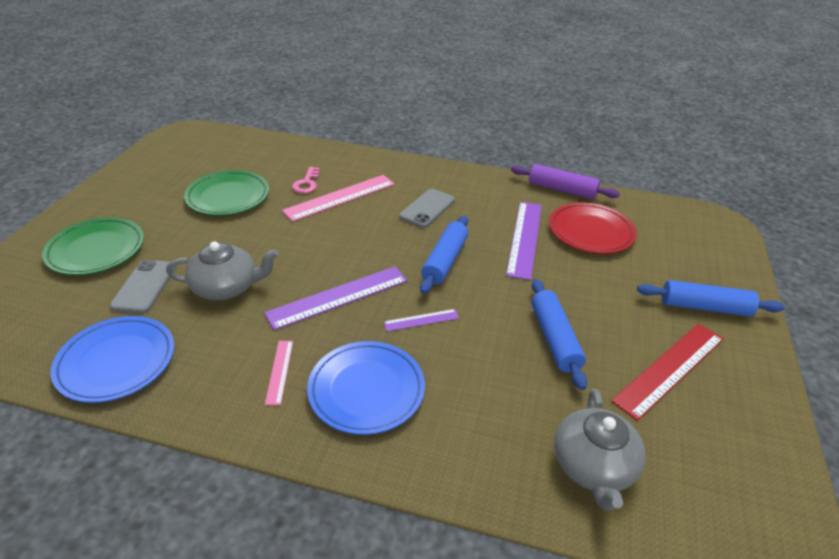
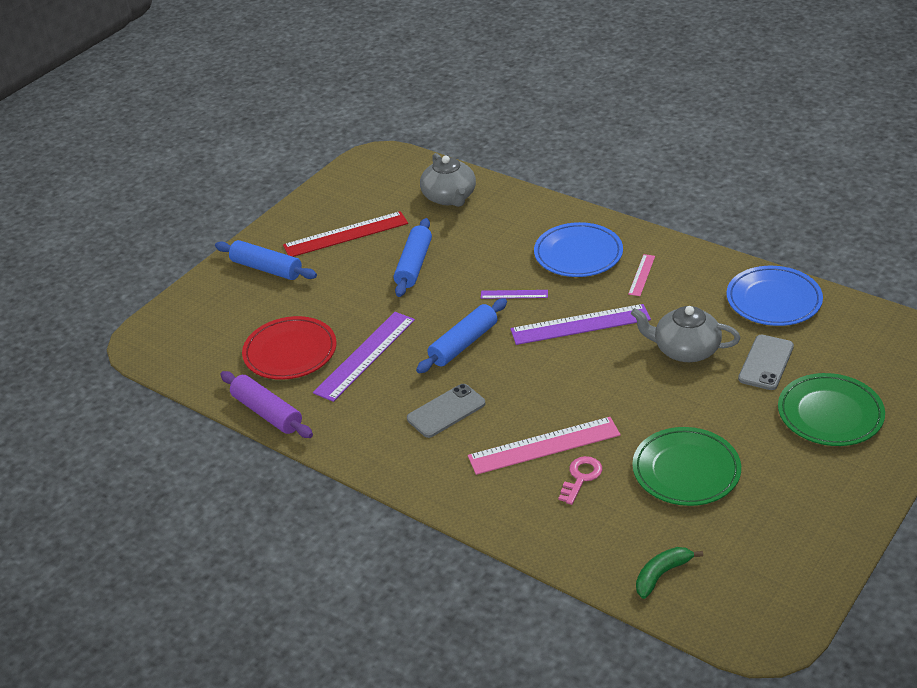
camera: 155 degrees left, 0 degrees up
(245, 146) = (661, 574): none -> green banana
(593, 466) = (449, 197): grey teapot -> grey teapot turned 135 degrees clockwise

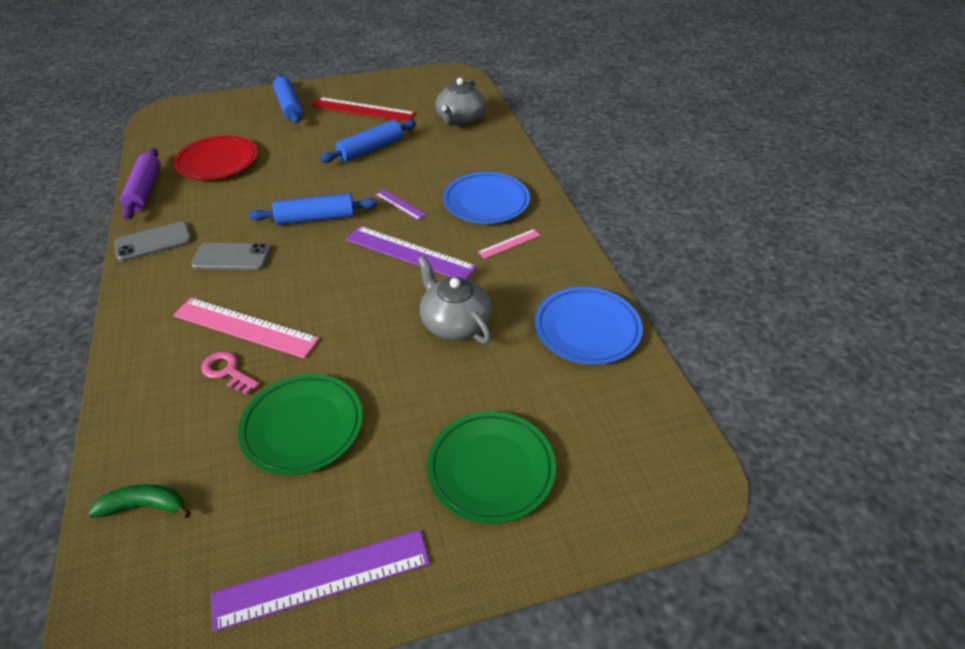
camera: 35 degrees right, 5 degrees up
(365, 355) = (250, 189): purple ruler -> purple ruler (322, 578)
(581, 477) = (227, 371): pink key -> pink key turned 120 degrees counterclockwise
(766, 363) = (503, 379): grey phone -> grey phone (153, 242)

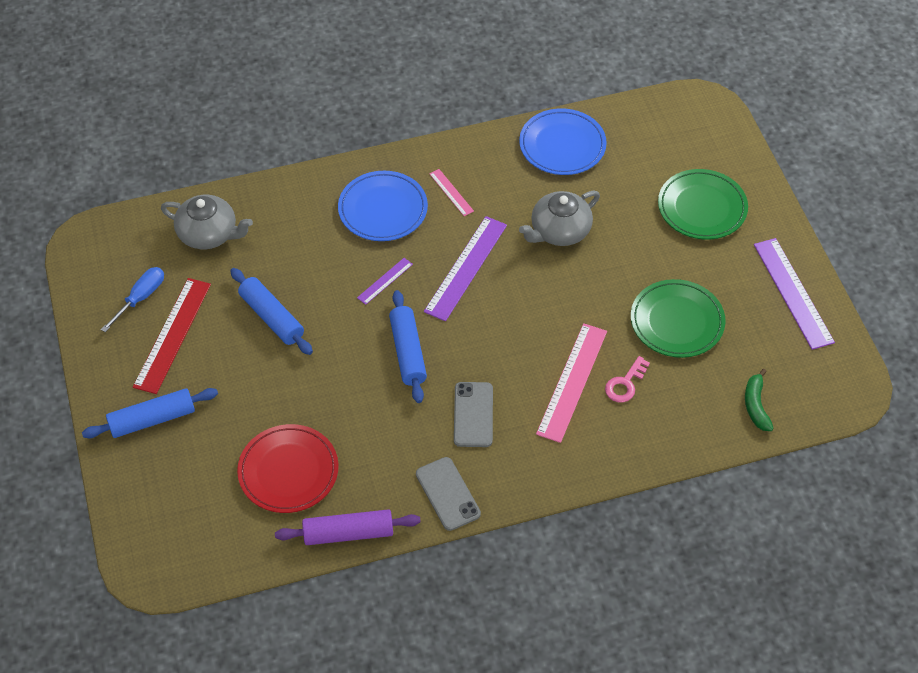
camera: 90 degrees left, 10 degrees up
(400, 96) = (140, 298): none -> blue screwdriver

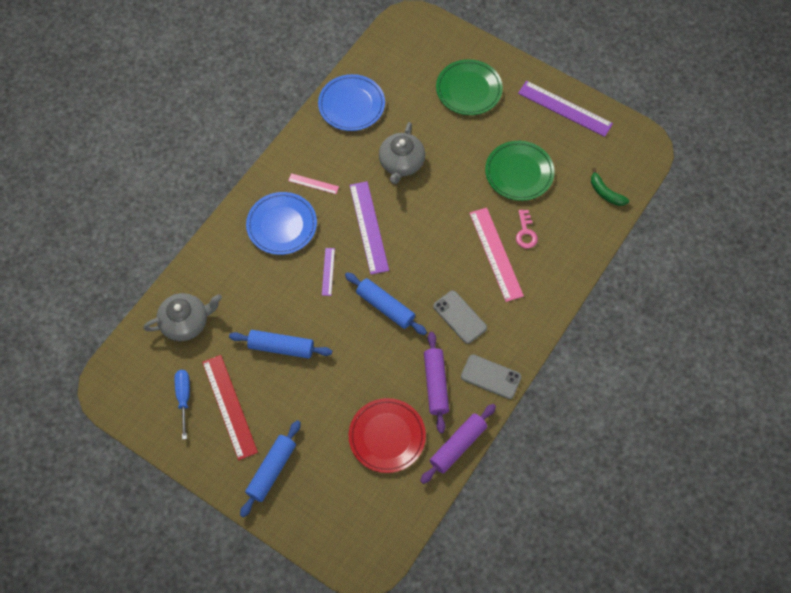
camera: 40 degrees left, 10 degrees up
(385, 460) = (436, 384): none -> purple rolling pin

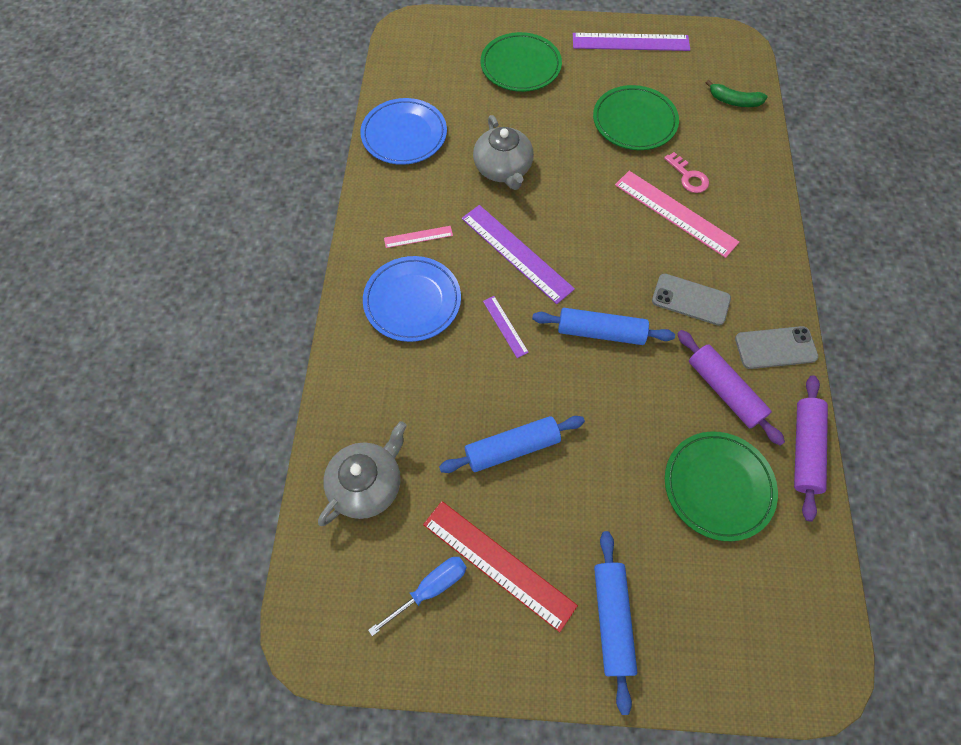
camera: 30 degrees left, 0 degrees up
(184, 398) = (430, 589): blue screwdriver -> blue screwdriver turned 90 degrees clockwise
(387, 436) = (718, 486): red plate -> green plate

